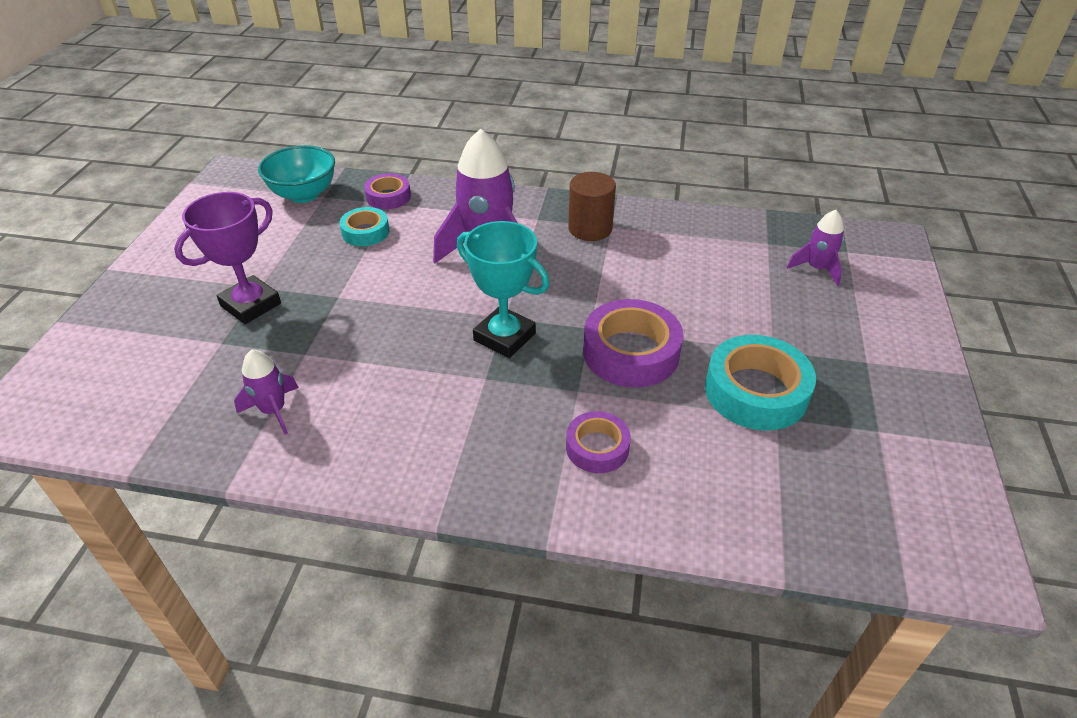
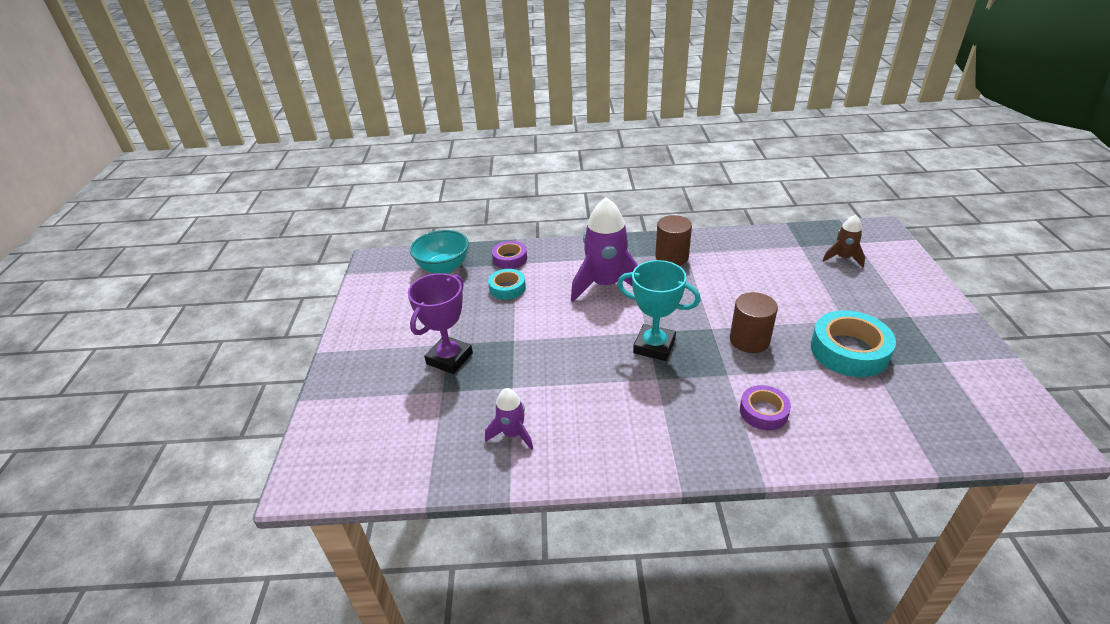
camera: 10 degrees left, 5 degrees down
(631, 352) = (749, 340): purple tape -> brown cylinder
(816, 268) = (843, 258): purple rocket -> brown rocket

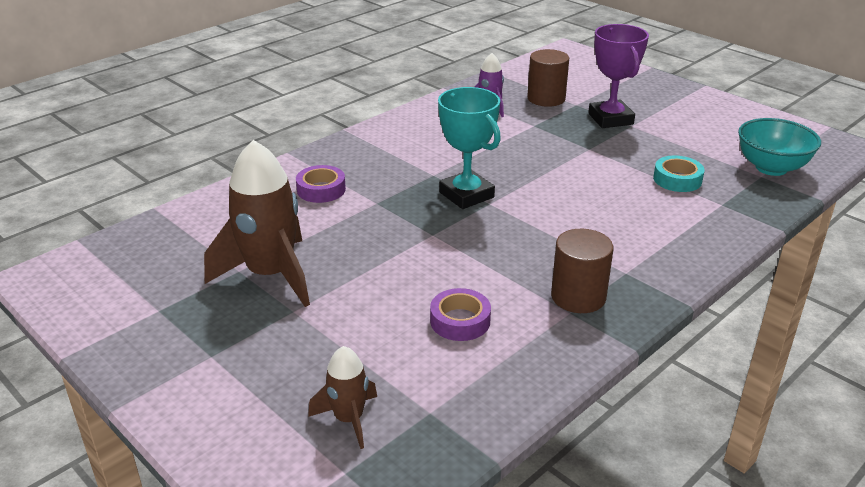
camera: 135 degrees right, 5 degrees down
(510, 259) = (737, 205): purple tape -> purple tape (460, 321)
(606, 285) = (595, 226): purple rocket -> none
(654, 346) = (466, 195): turquoise trophy -> turquoise trophy turned 75 degrees clockwise
(749, 340) = (383, 239): brown cylinder -> brown cylinder (546, 98)
(849, 351) = (270, 275): turquoise tape -> brown rocket

